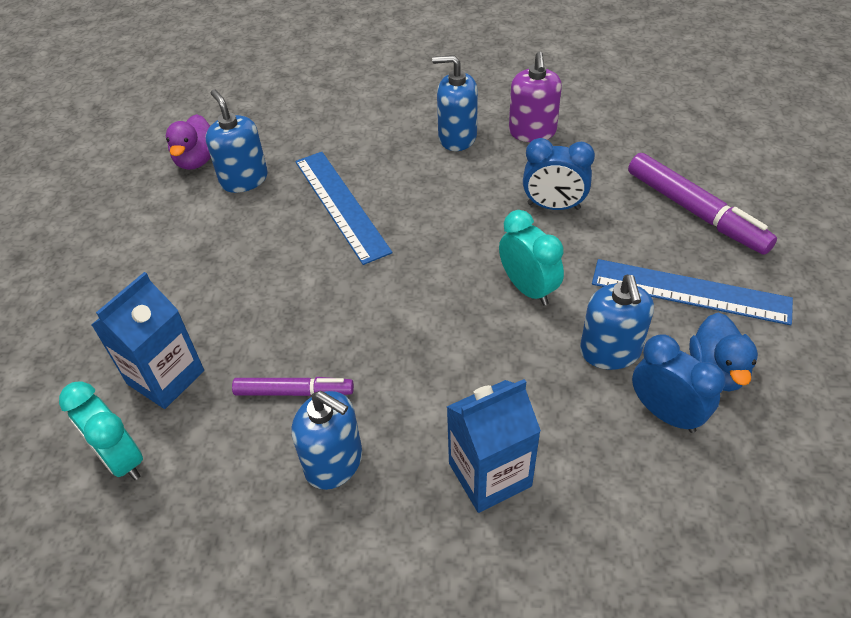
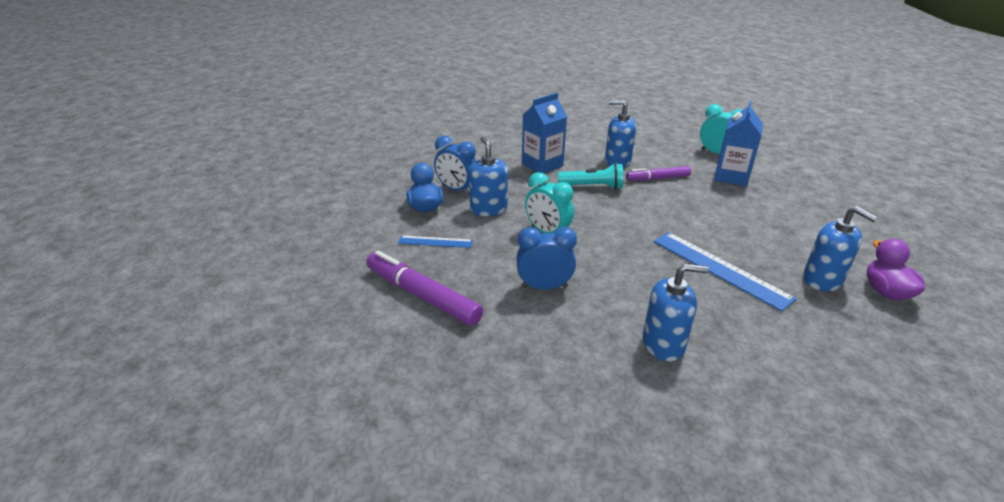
camera: 165 degrees right, 15 degrees down
(420, 385) = (592, 186): none -> turquoise flashlight
(532, 131) = (588, 361): purple soap dispenser -> none
(690, 291) = (435, 242): blue ruler -> blue ruler, size x0.54

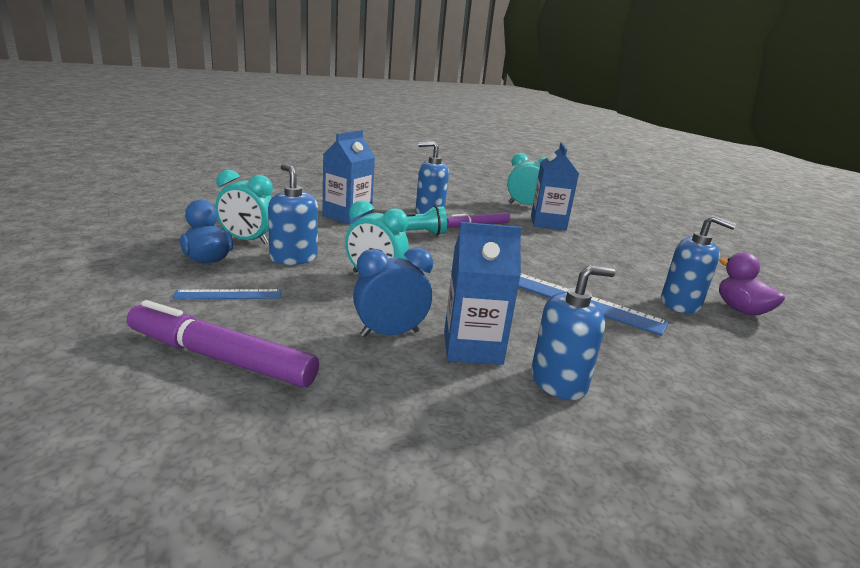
camera: 20 degrees left, 10 degrees down
(457, 190) = (247, 240): blue clock -> turquoise clock
(605, 306) = (472, 348): none -> blue carton

